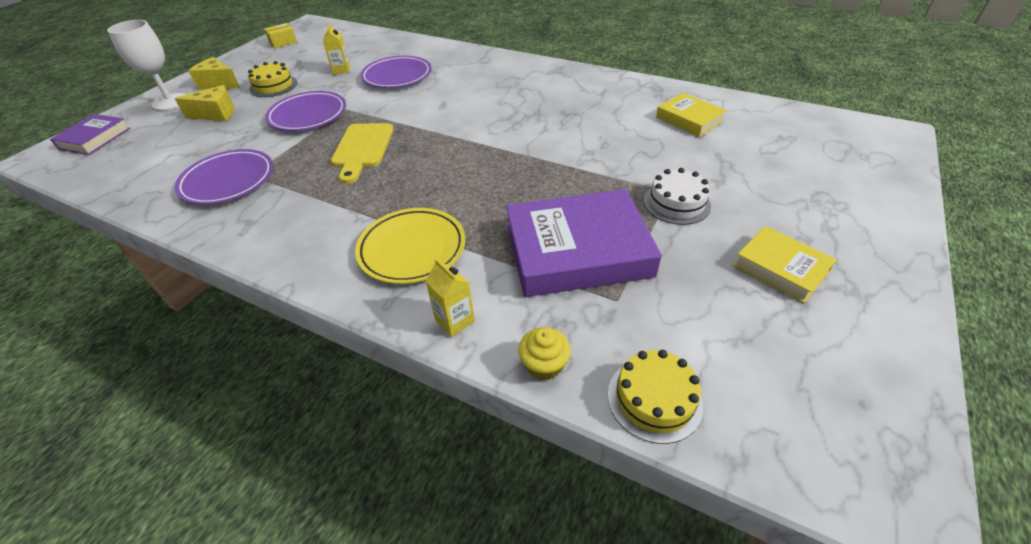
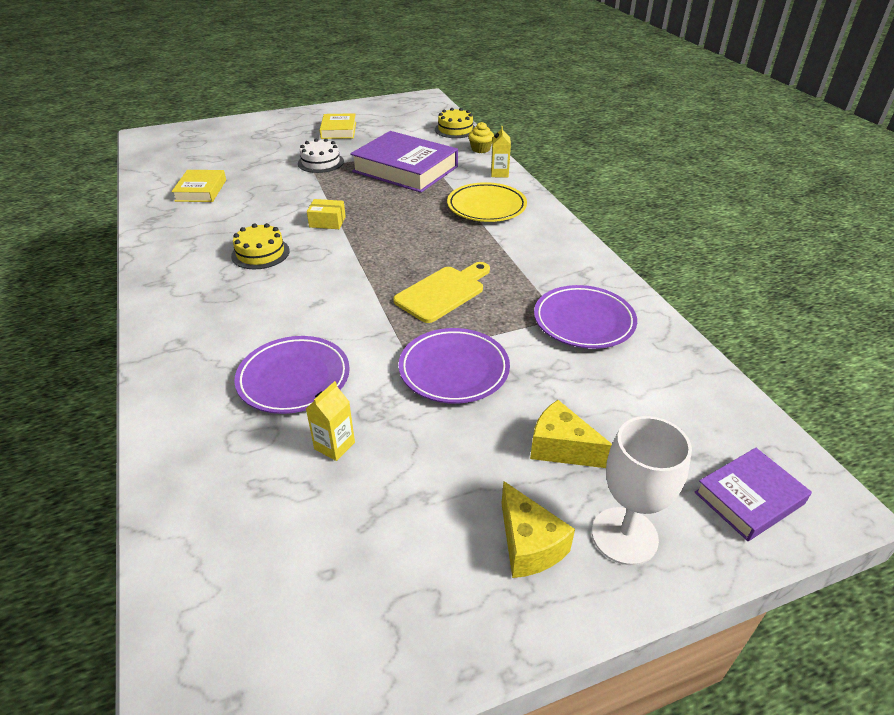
camera: 140 degrees left, 5 degrees down
(273, 86) = (451, 470): yellow cake -> yellow cake (260, 253)
(283, 42) = (326, 654): yellow box -> yellow box (327, 222)

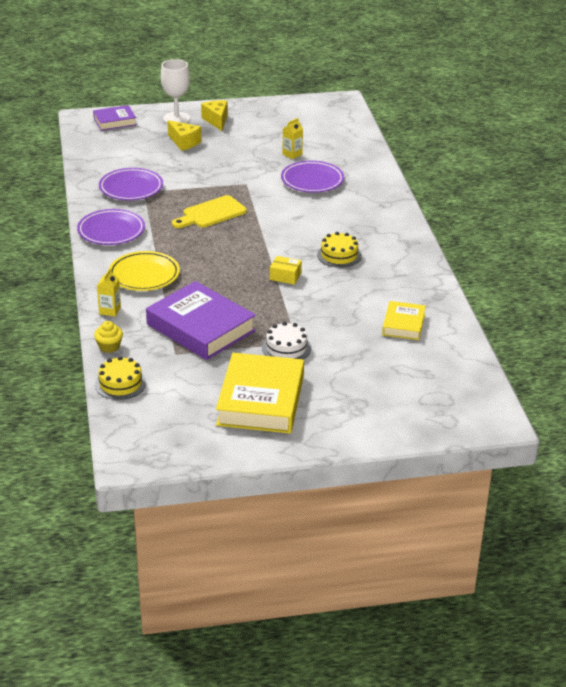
camera: 170 degrees left, 5 degrees down
(338, 130) = (261, 400): yellow book -> yellow book, size x1.85
(454, 370) = (222, 175): purple plate -> purple plate (111, 231)

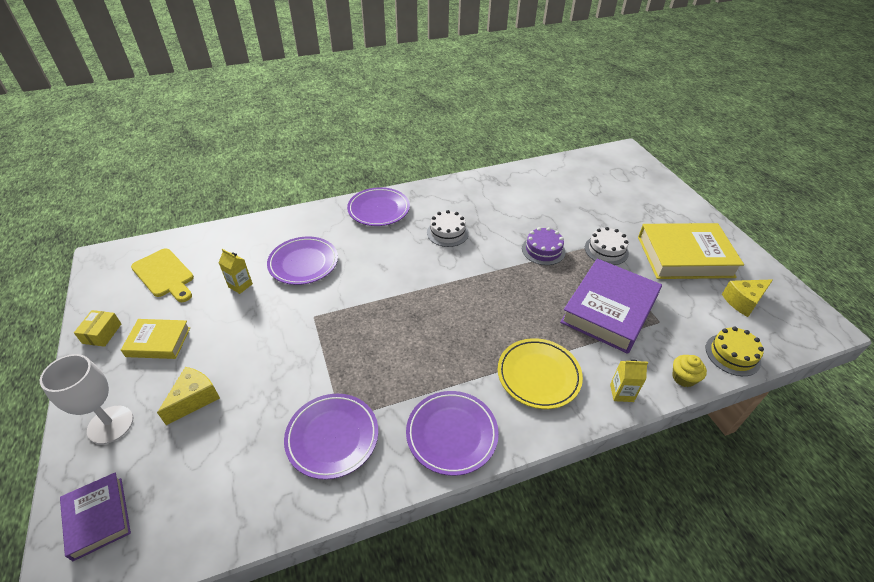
camera: 100 degrees left, 10 degrees up
(211, 213) = (387, 337): yellow cutting board -> yellow cutting board (164, 275)
(216, 120) = (130, 373): yellow cheese -> yellow cheese (743, 301)
(285, 276) = (496, 263): yellow box -> yellow box (102, 333)
(297, 307) = (543, 250): none -> purple cake
(339, 255) = (447, 233): yellow cake -> white cake
(386, 220) = (379, 210): none -> purple plate
(403, 324) = (538, 192): yellow book -> yellow book (158, 342)

